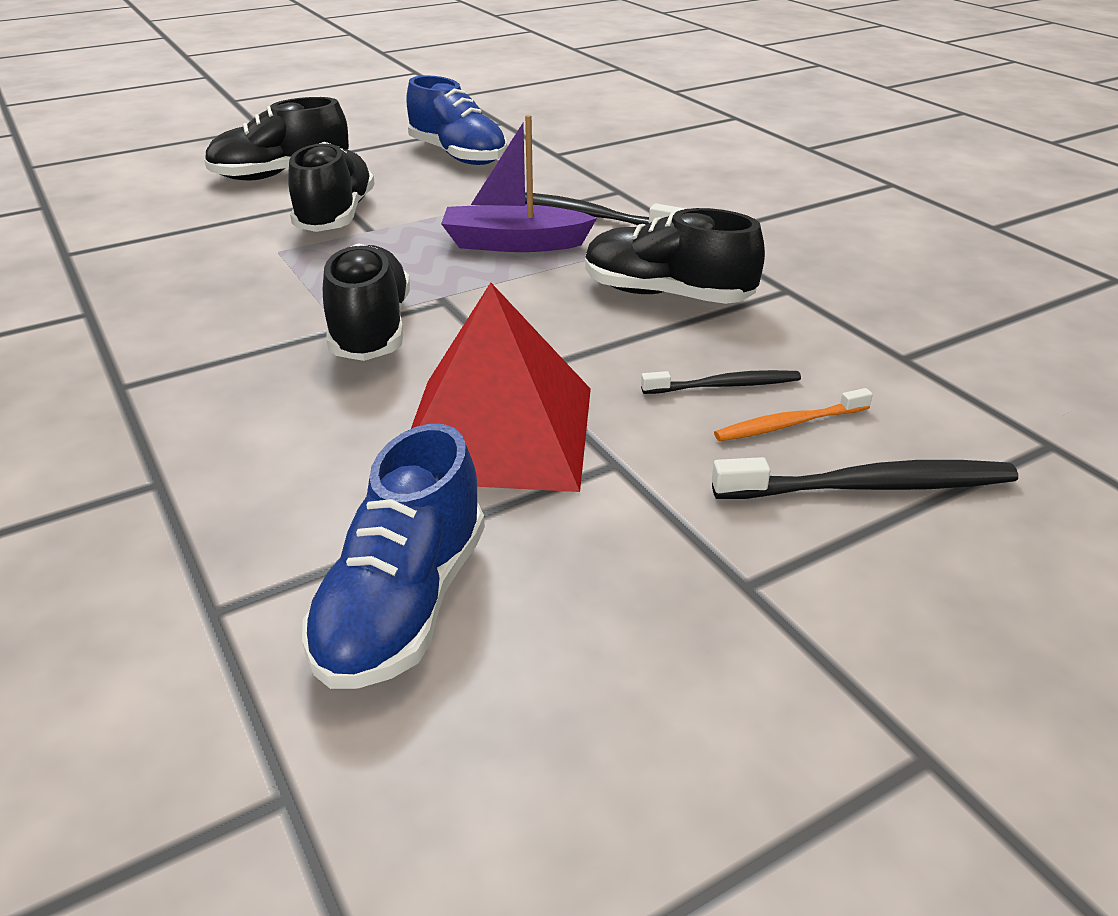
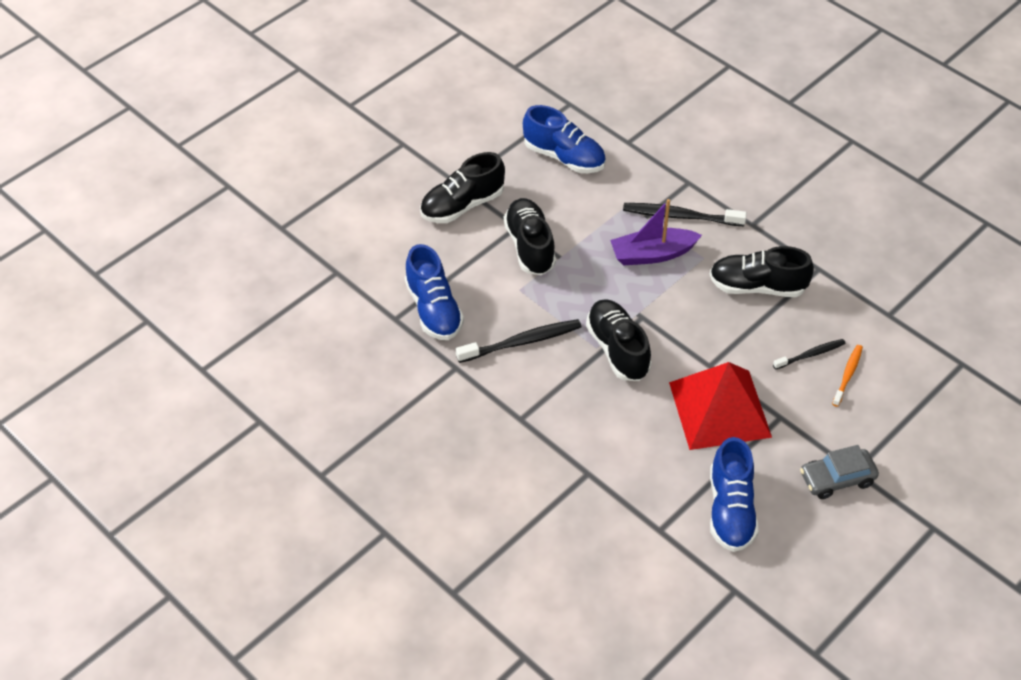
camera: 15 degrees left, 15 degrees up
(130, 253) = (434, 309): none -> blue shoe
(694, 592) = (837, 479): none -> grey car
(789, 424) = (847, 375): orange toothbrush -> orange toothbrush turned 150 degrees clockwise
(869, 487) = (890, 407): black toothbrush -> black toothbrush (521, 342)

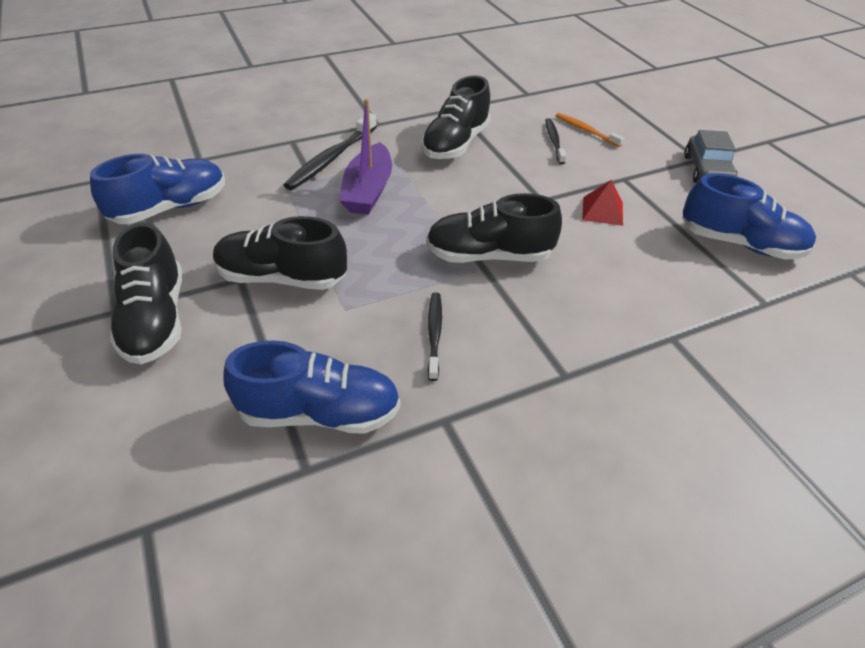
camera: 70 degrees left, 5 degrees down
(521, 342) = (434, 334): black toothbrush -> black toothbrush, size x0.61
(719, 409) = (602, 211): red pyramid -> red pyramid, size x0.42

